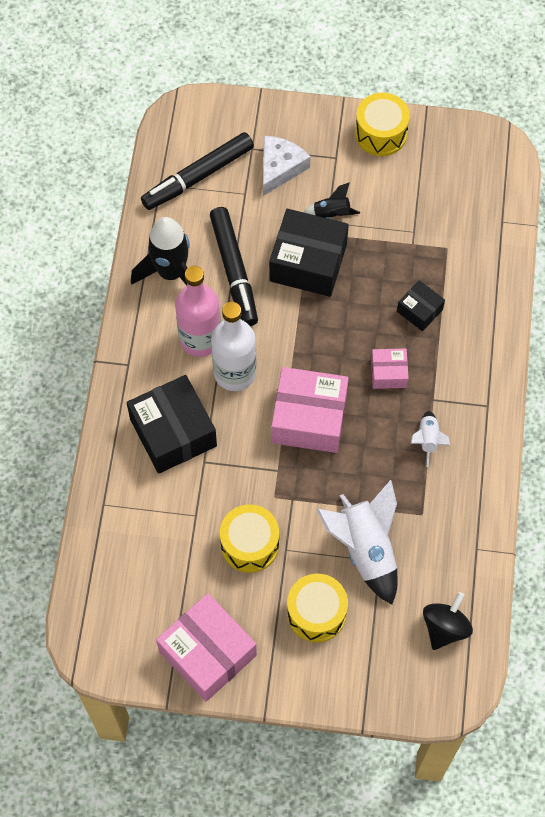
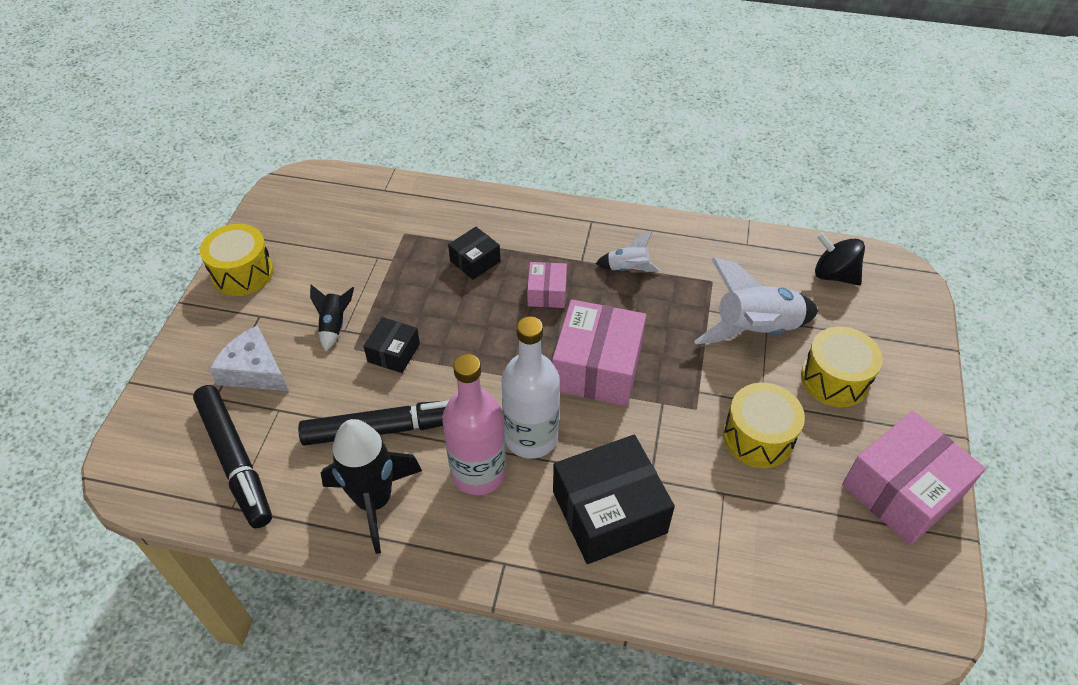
camera: 85 degrees left, 15 degrees down
(308, 263) = (394, 353): black box -> black box, size x0.52

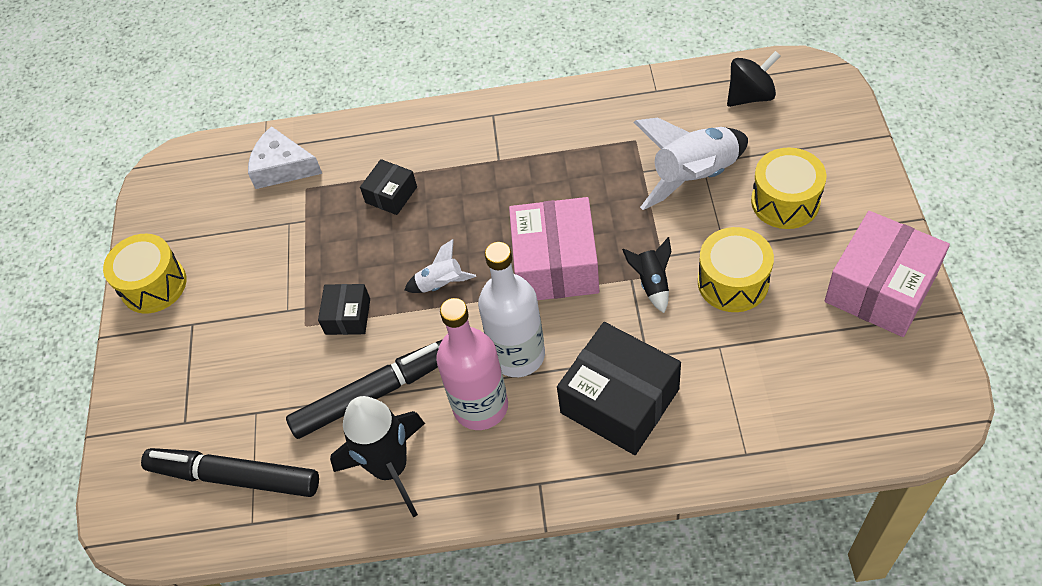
camera: 10 degrees left, 5 degrees up
(235, 460) = (234, 477): black marker -> black marker turned 150 degrees clockwise
(254, 370) = (212, 381): white cheese -> white cheese (282, 167)
(334, 325) = (275, 308): black rocket -> black rocket (652, 283)
(547, 293) = (477, 205): pink box -> none
(609, 512) = (619, 401): black box -> black box turned 75 degrees clockwise
(628, 269) = (548, 154): white rocket -> white rocket (441, 284)
(834, 275) = (750, 96): black spinning top -> black spinning top turned 135 degrees clockwise

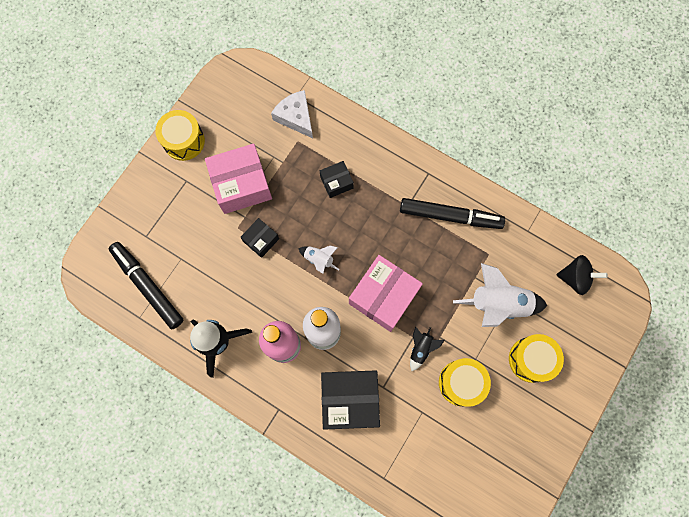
camera: 30 degrees right, 20 degrees up
(374, 394) = (241, 295): black marker -> black marker (450, 216)
(619, 401) = (350, 399): black box -> black box turned 75 degrees counterclockwise
(880, 288) = (530, 450): pink box -> pink box (241, 185)

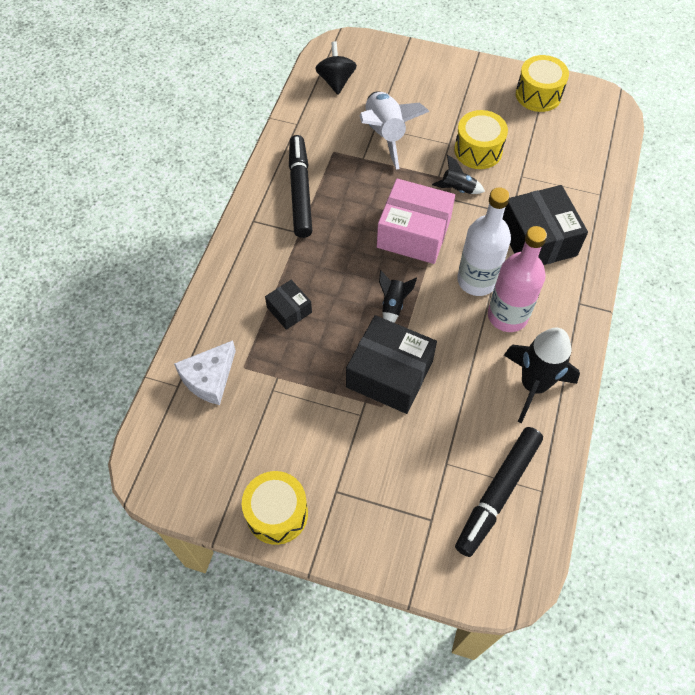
camera: 105 degrees left, 15 degrees down
(241, 185) = (322, 418): pink box -> none
(261, 240) = (389, 374): black box -> black box, size x1.93
(319, 259) = (393, 305): white rocket -> black rocket
(531, 359) = (431, 101): yellow drum -> yellow drum (538, 95)

